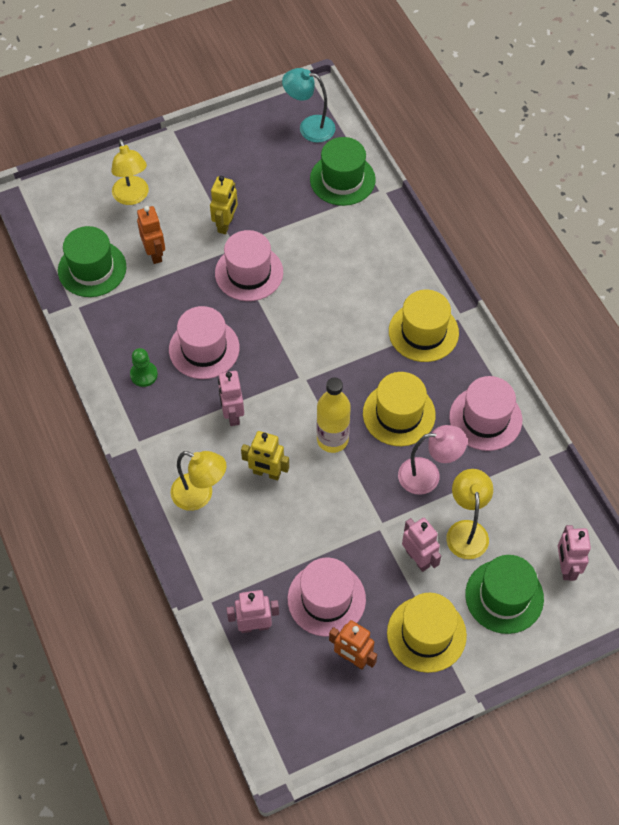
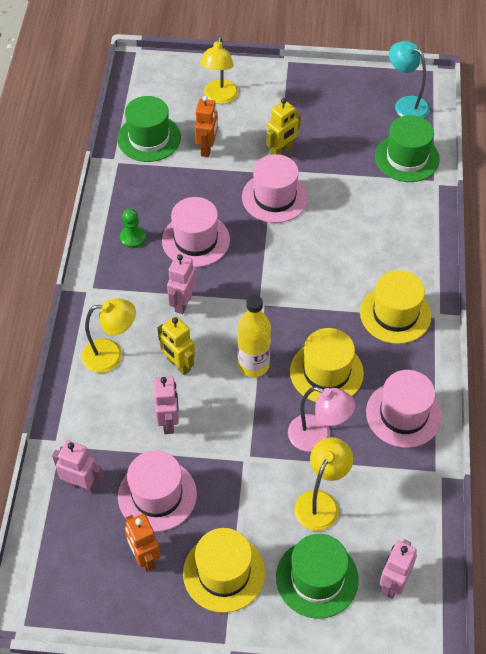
camera: 30 degrees right, 5 degrees down
(200, 495) = (111, 355): yellow lamp -> yellow lamp turned 60 degrees counterclockwise
(418, 558) = (260, 503): pink robot -> pink robot (168, 422)

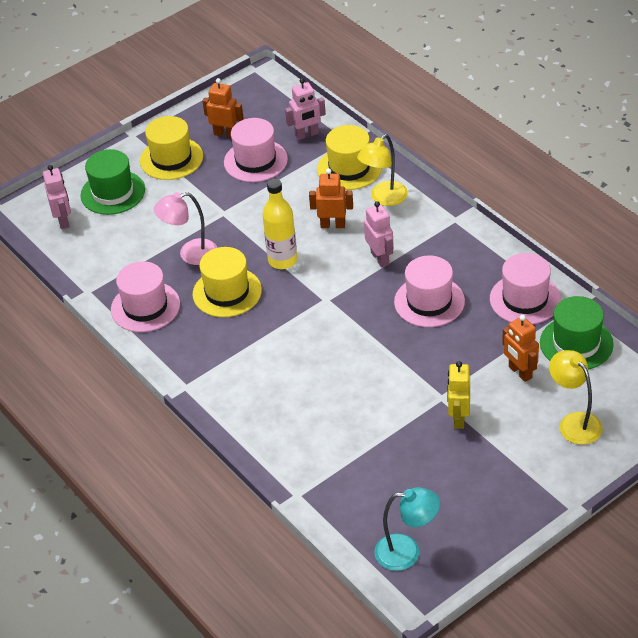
camera: 140 degrees right, 10 degrees down
(133, 238) = (476, 269): green pawn -> none
(168, 422) = (297, 195): pink robot -> none
(178, 364) = (333, 225): yellow robot -> orange robot
(274, 197) = (413, 377): pink hat -> pink hat (525, 299)
(320, 502) = (150, 225): yellow lamp -> none
(395, 314) = (218, 364): yellow hat -> yellow hat (349, 168)
(407, 158) = (347, 497): green hat -> none

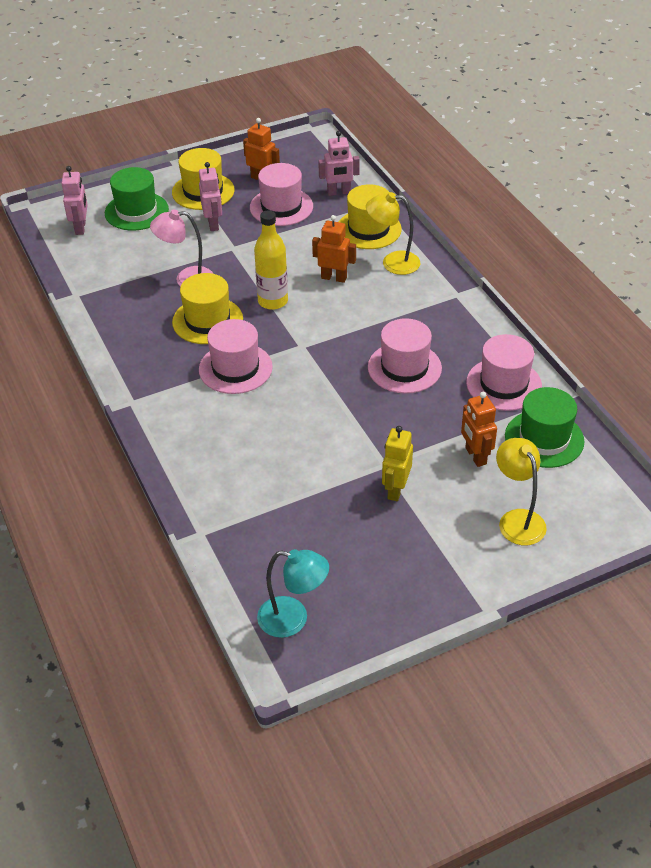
camera: 10 degrees right, 0 degrees up
(145, 307) = (124, 319): pink hat -> pink hat (235, 368)
(380, 258) = (369, 317): pink robot -> pink robot (213, 224)
(384, 198) = (392, 262): yellow lamp -> yellow lamp turned 45 degrees clockwise

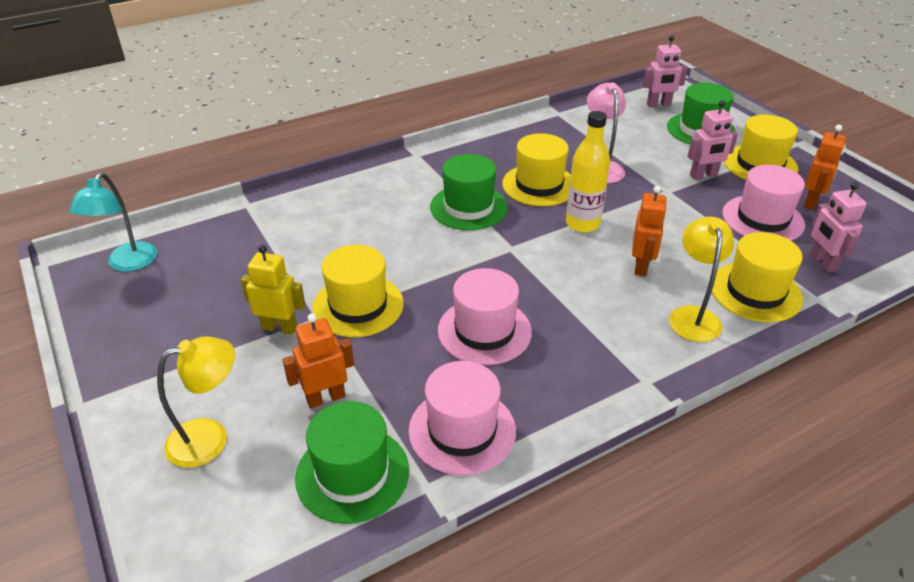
camera: 85 degrees right, 5 degrees down
(235, 368) = (468, 207): pink hat -> green hat
(370, 441) = (358, 305): none -> yellow hat

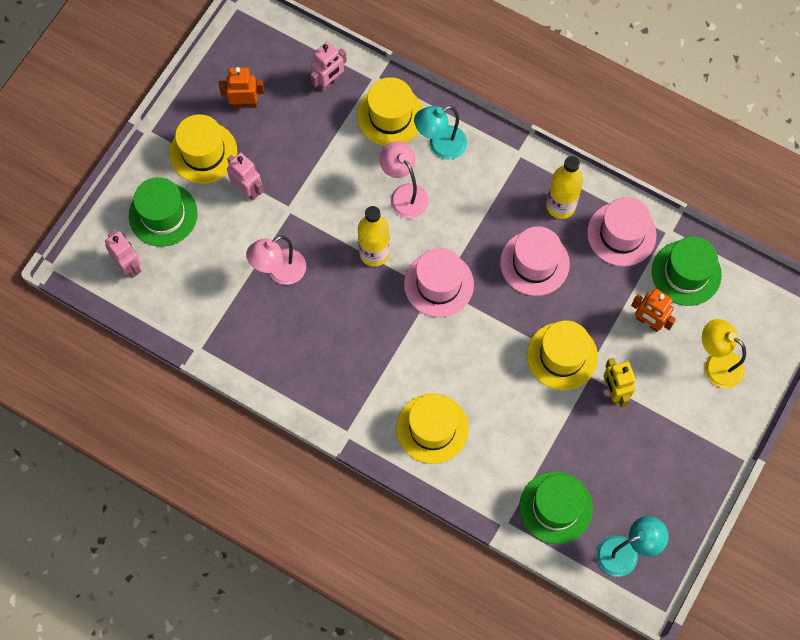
camera: 120 degrees left, 30 degrees up
(468, 207) = (402, 347): green hat -> green hat (555, 507)
(539, 185) = (337, 309): yellow hat -> yellow hat (432, 428)
(544, 387) = (560, 206): none -> yellow bottle
(641, 266) = (404, 194): orange robot -> pink lamp
(693, 316) = (440, 146): yellow lamp -> turquoise lamp
(762, 219) = (291, 131): pink hat -> pink hat (438, 284)

